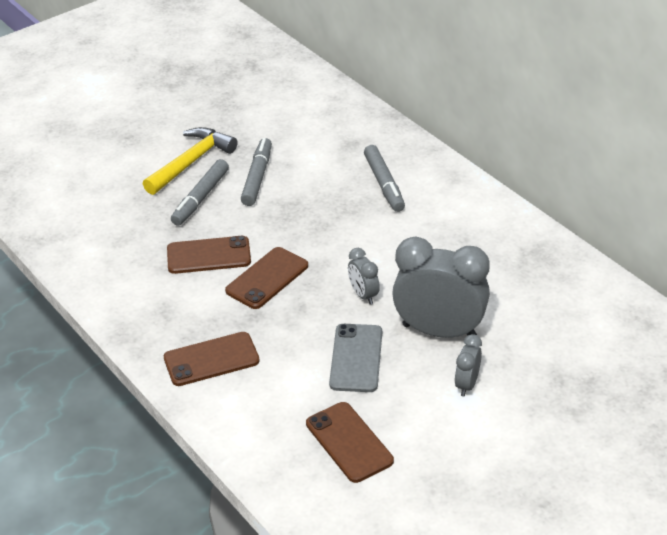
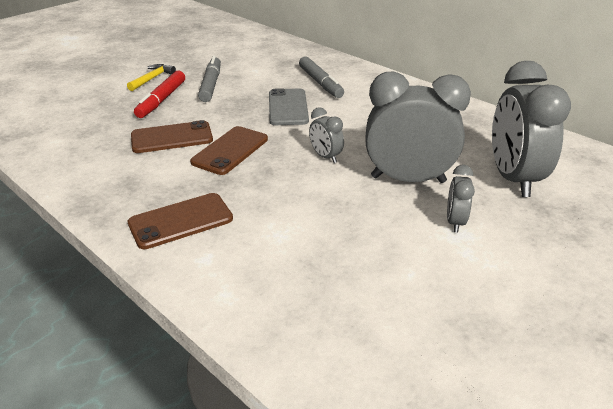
camera: 10 degrees left, 5 degrees down
(191, 162) = (152, 79): yellow hammer -> yellow hammer, size x0.59
(201, 198) = (162, 100): grey marker -> red marker
(349, 442) = (350, 290): brown phone -> none
(356, 358) = (333, 208): grey phone -> grey phone (288, 107)
(546, 339) = (512, 178): none -> grey clock

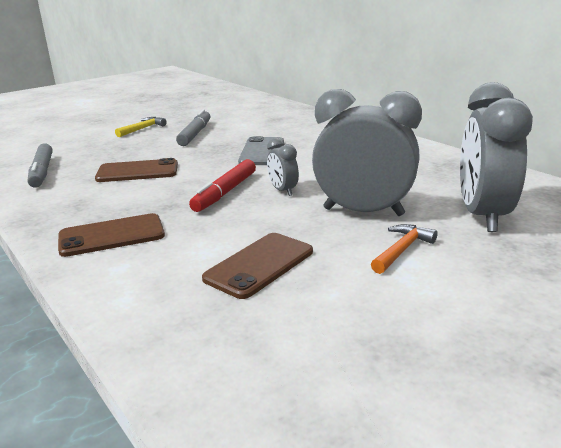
camera: 10 degrees right, 10 degrees down
(162, 100) = (143, 144): red marker -> red marker (225, 192)
(230, 150) = (189, 183): brown phone -> brown phone (259, 265)
(320, 83) = (303, 134): grey marker -> grey marker (42, 172)
(455, 222) = (402, 250): grey clock -> orange hammer

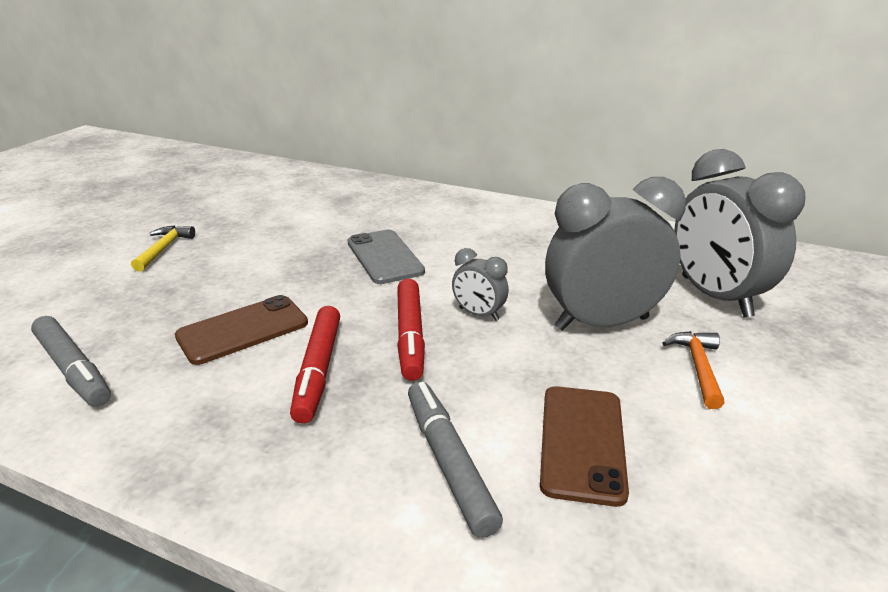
camera: 30 degrees left, 5 degrees up
(112, 236) = (333, 460): brown phone -> none
(154, 196) = (318, 369): none -> red marker
(195, 134) = (257, 244): grey marker -> grey marker (449, 463)

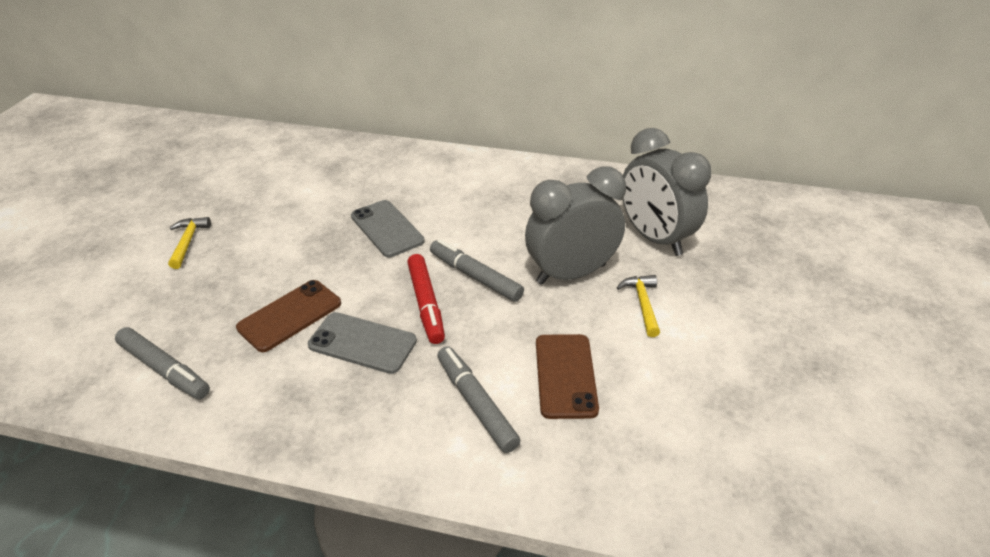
camera: 10 degrees left, 10 degrees up
(318, 369) = (362, 343): red marker -> grey phone
(478, 314) = (476, 277): grey clock -> grey marker
(698, 367) = (642, 304): orange hammer -> yellow hammer

